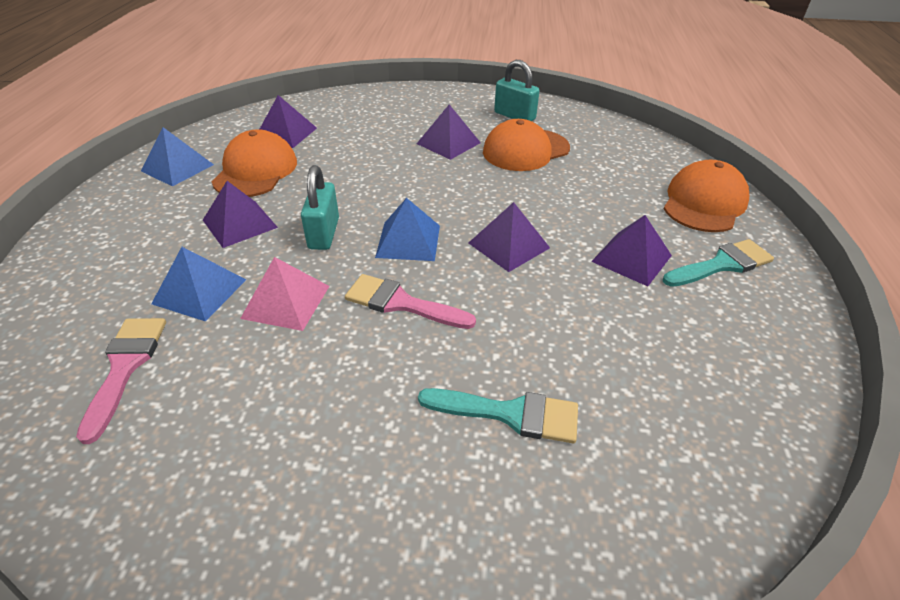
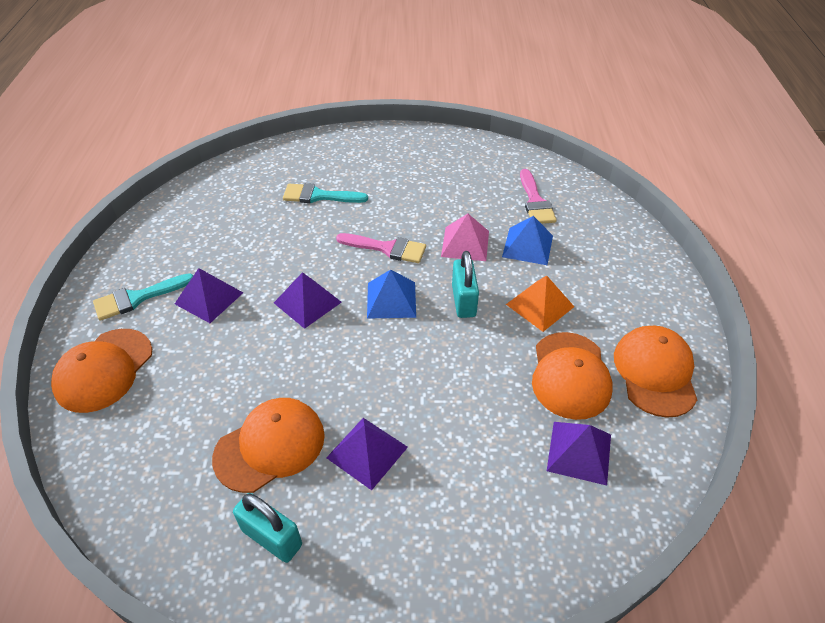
camera: 175 degrees right, 5 degrees up
(177, 167) = (655, 372): blue pyramid -> orange cap
(240, 223) = (539, 305): purple pyramid -> orange pyramid

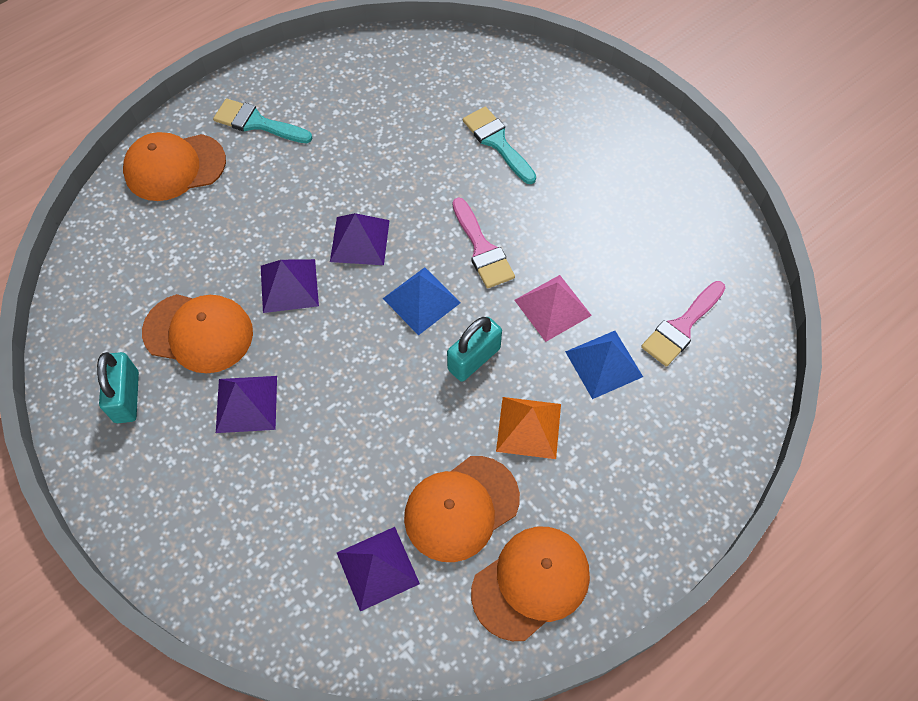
camera: 50 degrees right, 15 degrees up
(209, 298) = (300, 168): purple pyramid -> purple pyramid (289, 285)

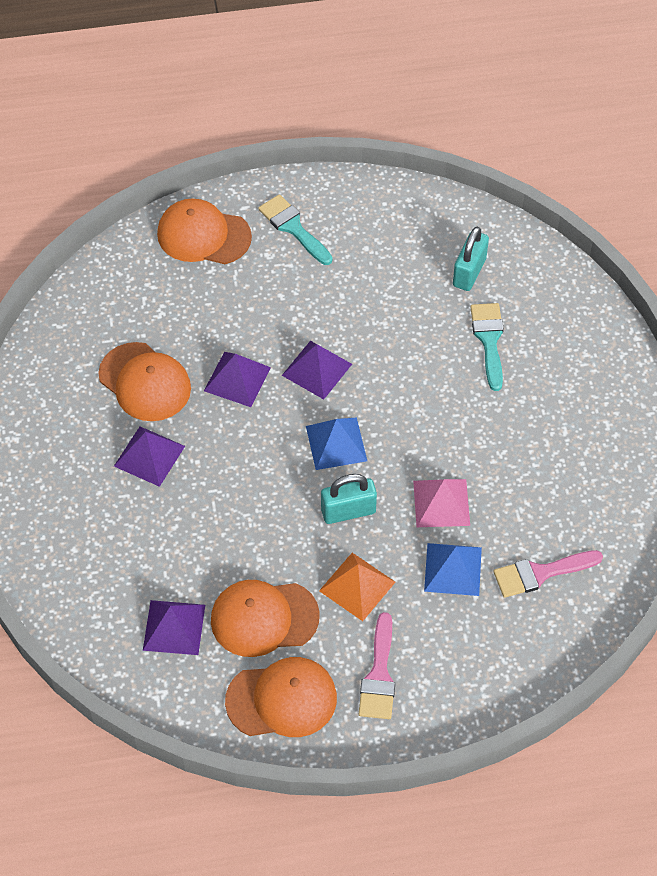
camera: 30 degrees right, 5 degrees down
(127, 397) = (63, 405): turquoise padlock -> turquoise padlock (469, 272)
(482, 249) = (414, 426): pink brush -> pink brush (379, 675)

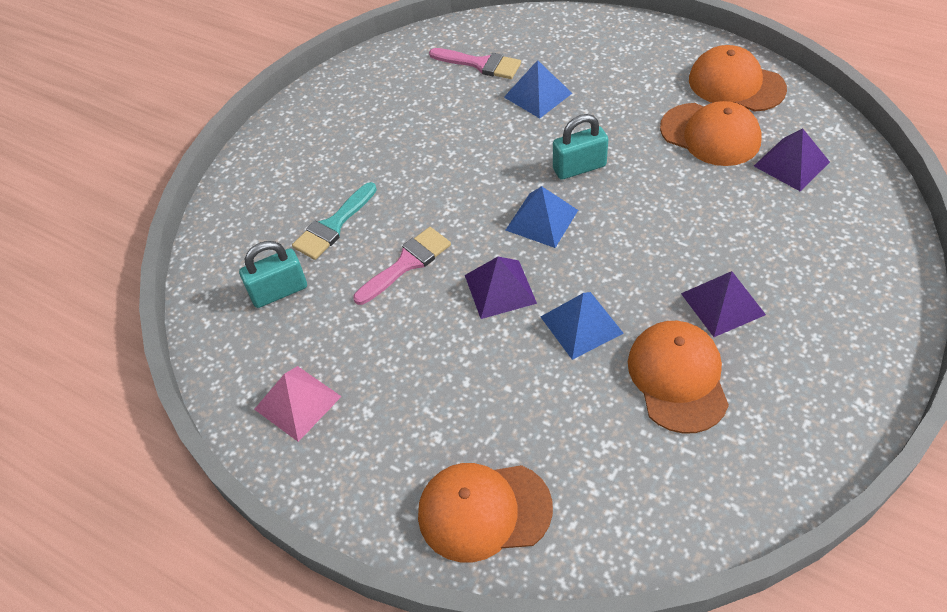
camera: 135 degrees left, 5 degrees down
(203, 235) = (484, 511): orange cap -> orange cap turned 120 degrees clockwise
(237, 379) = (581, 325): purple pyramid -> blue pyramid
(293, 228) = (382, 451): turquoise brush -> none
(348, 511) = (579, 167): turquoise padlock -> turquoise padlock turned 45 degrees counterclockwise
(357, 586) = (619, 119): orange pyramid -> none
(379, 675) = (651, 65): pink brush -> pink brush (407, 263)
(441, 503) = (502, 136): pink pyramid -> pink pyramid (298, 402)

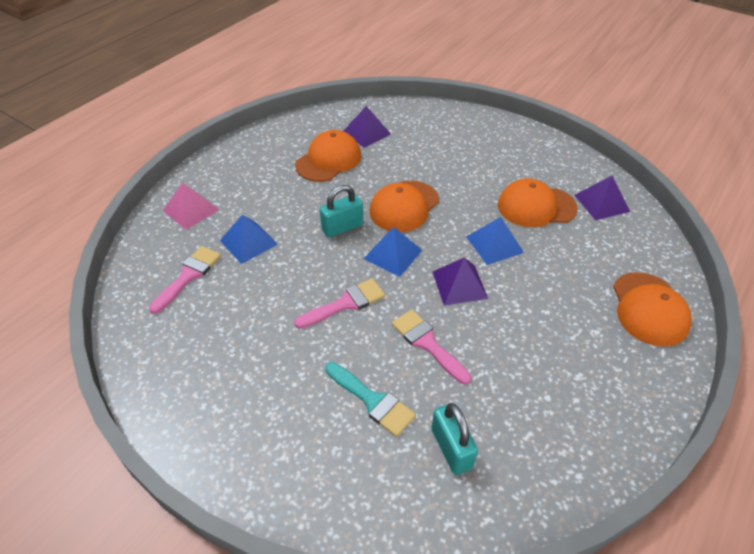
camera: 90 degrees left, 5 degrees down
(298, 402) = (575, 428): pink pyramid -> pink pyramid (191, 210)
(457, 188) = (345, 303): none -> pink brush
(579, 167) = (342, 227): turquoise padlock -> turquoise padlock turned 75 degrees clockwise
(722, 304) = (479, 179): purple pyramid -> purple pyramid (601, 203)
(736, 84) = (282, 141): orange cap -> orange cap (404, 206)

